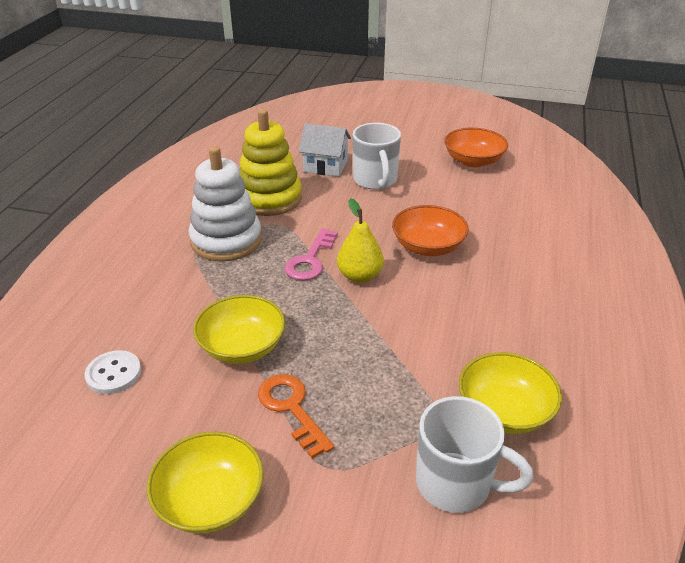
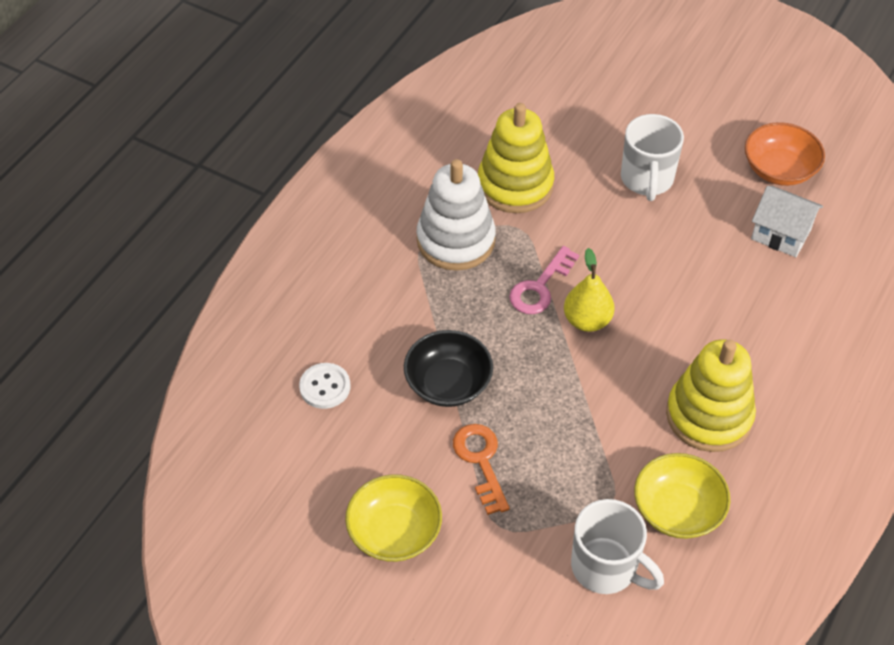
camera: 15 degrees right, 15 degrees up
(242, 347) = (448, 383): yellow bowl -> black bowl
(325, 166) = (593, 143): white house -> white house (781, 234)
(428, 247) = (674, 295): orange bowl -> none
(497, 326) = (709, 415): none -> yellow stacking toy

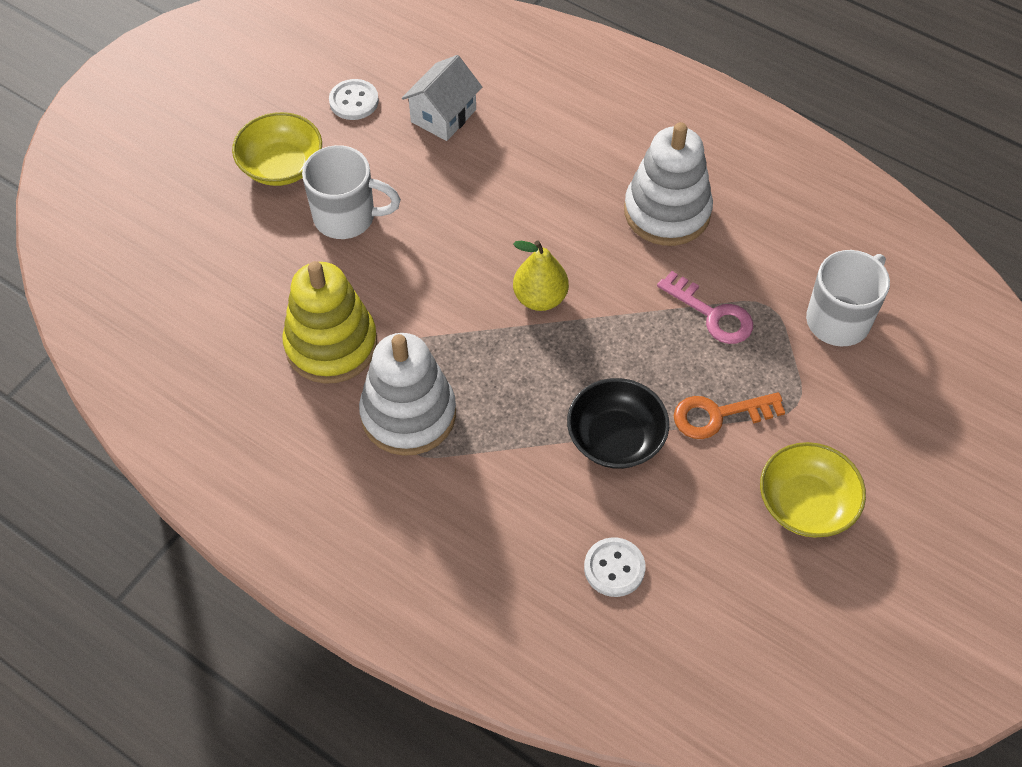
camera: 85 degrees left, 5 degrees up
(540, 287) = (489, 336): pink key -> pink key (712, 314)
(677, 509) = (774, 253): yellow bowl -> yellow bowl (281, 166)
(709, 415) = (667, 212): yellow stacking toy -> white stacking toy
(779, 169) = (354, 101): orange bowl -> white button

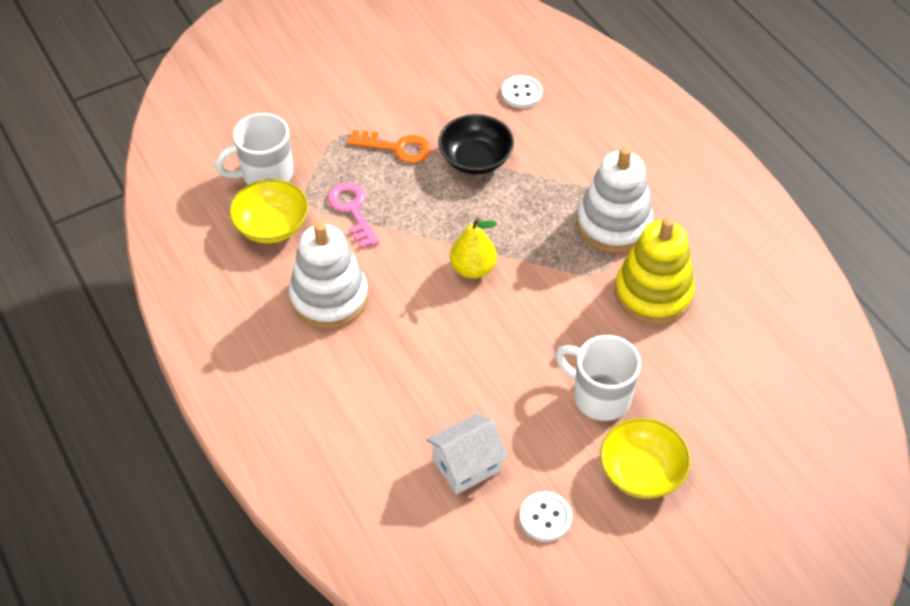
camera: 155 degrees left, 5 degrees down
(806, 504) = (379, 83): yellow bowl -> yellow bowl (271, 226)

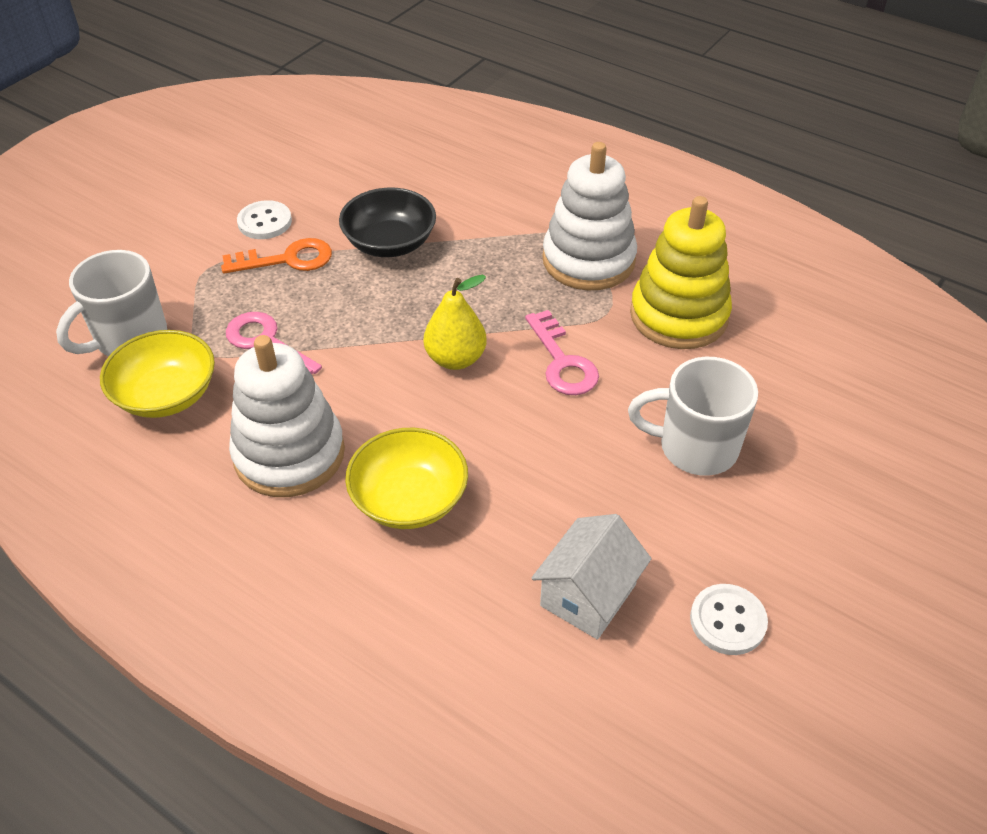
camera: 25 degrees left, 5 degrees down
(521, 93) = (404, 165): white button -> white button (265, 222)
(546, 298) = (562, 362): none -> pink key
(641, 471) = (801, 516): yellow bowl -> yellow bowl (409, 499)

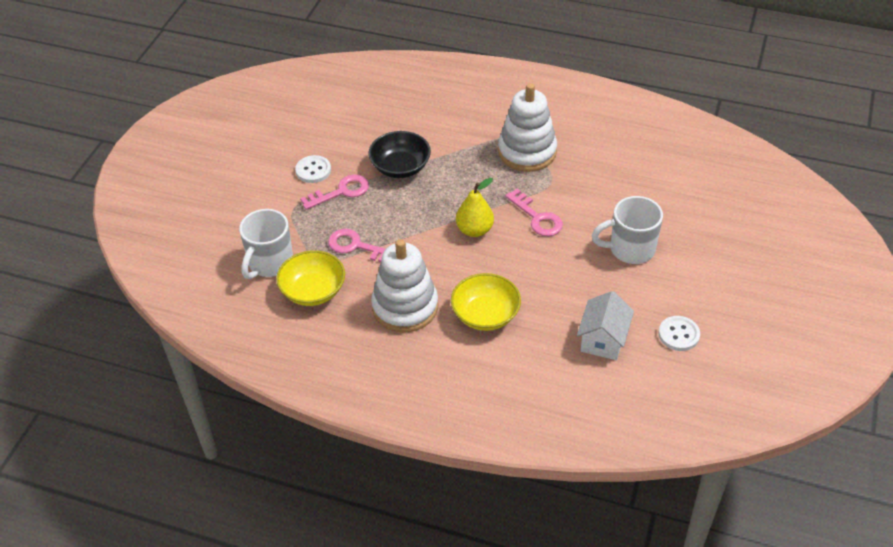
camera: 15 degrees left, 0 degrees up
(287, 259) = (341, 192): orange key -> pink key
(678, 315) = (593, 175): yellow stacking toy -> none

